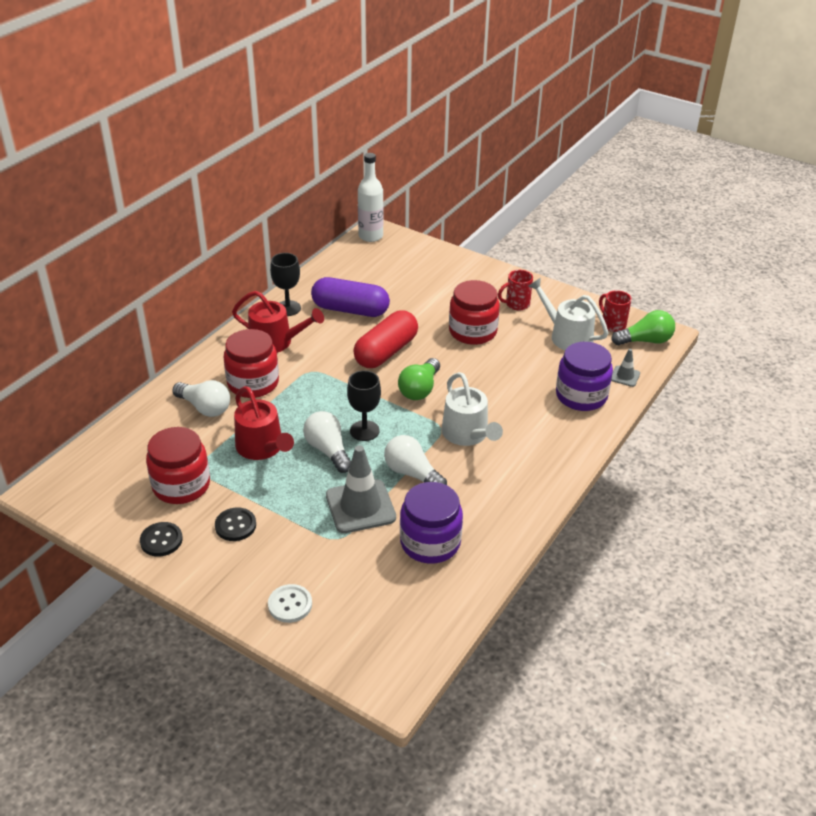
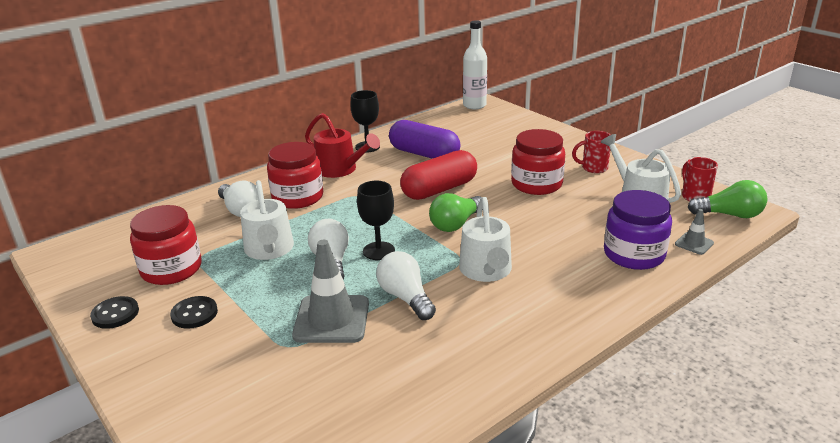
camera: 20 degrees right, 10 degrees down
(262, 447) = (269, 249): red watering can -> white watering can
(290, 604) = (192, 404): white button -> none
(430, 542) = (386, 371): purple jar -> none

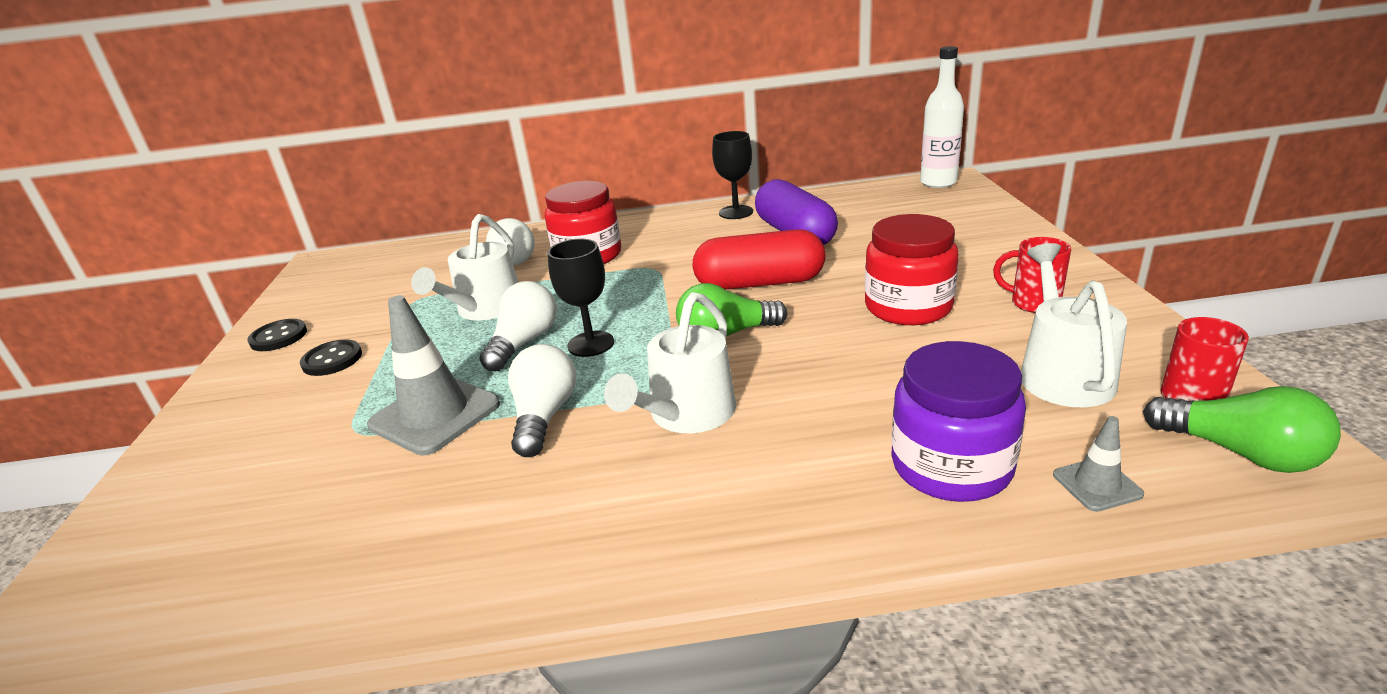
camera: 35 degrees right, 0 degrees up
(171, 269) = (378, 305): red jar -> none
(340, 169) = (672, 233): red watering can -> none

